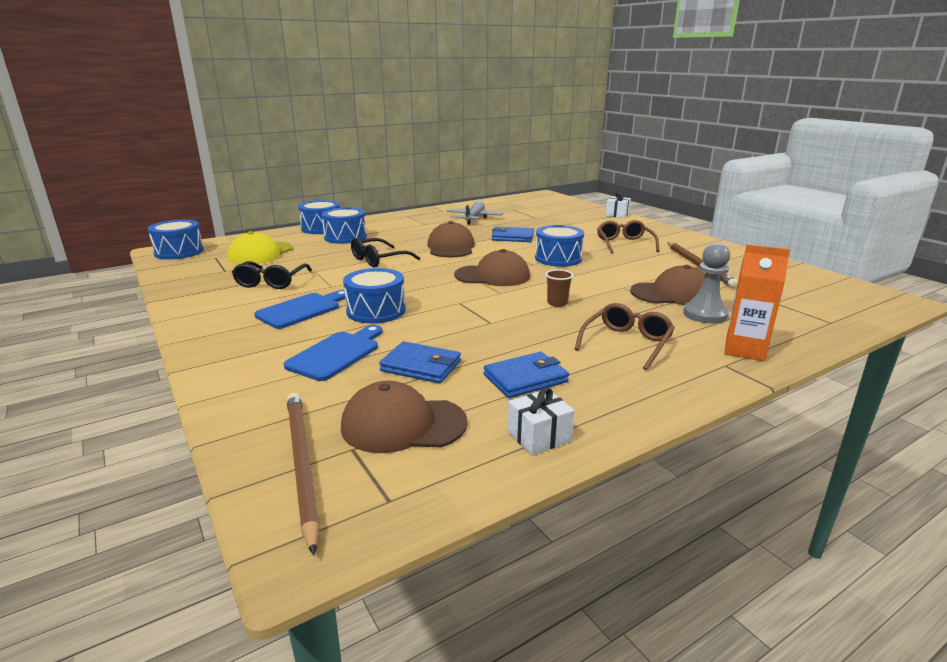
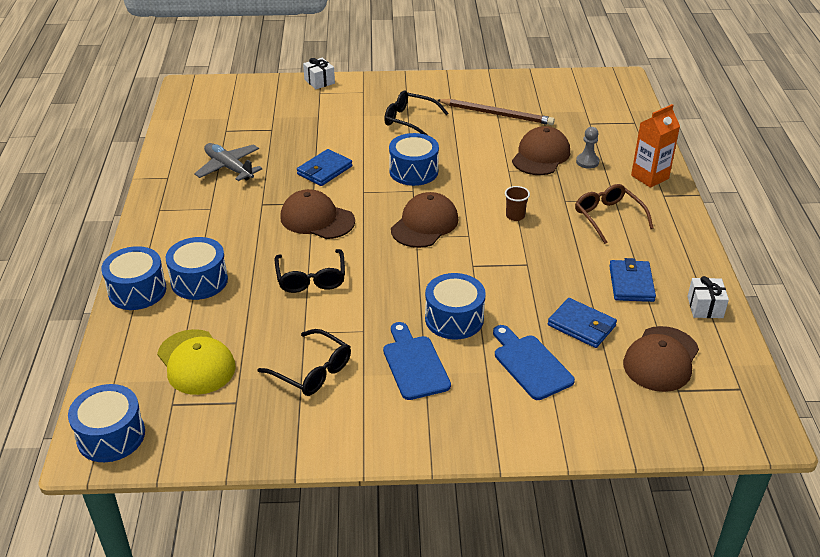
camera: 60 degrees left, 15 degrees up
(302, 464) = (685, 417): brown pencil -> none
(421, 366) = (581, 325): blue wallet -> blue wallet turned 75 degrees clockwise
(624, 244) = (409, 120): brown glasses -> black glasses
(705, 314) = (587, 162): grey pawn -> grey pawn, size x0.66

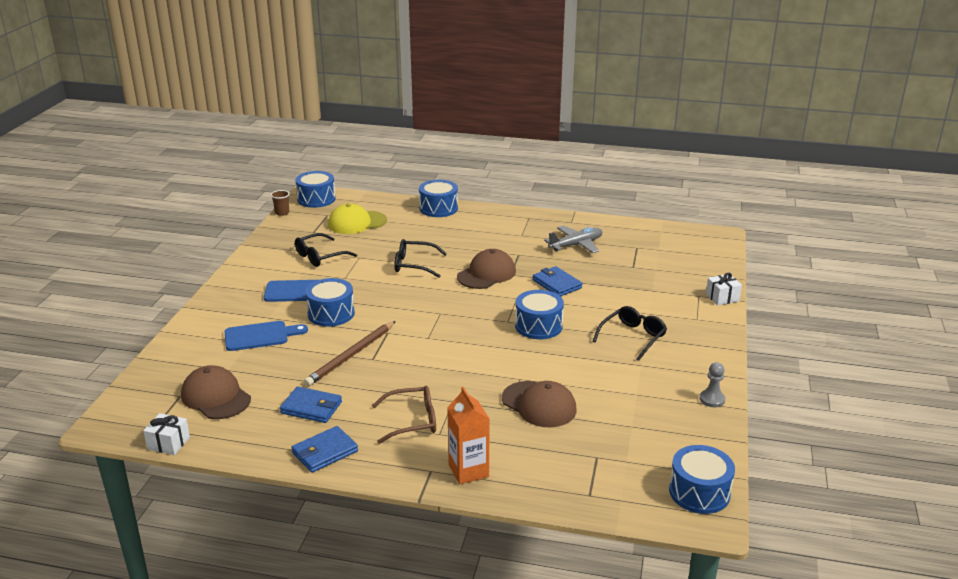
camera: 105 degrees right, 10 degrees down
(199, 281) = (436, 227): blue drum -> blue drum (699, 492)
(424, 224) = (455, 319): brown cap -> none
(497, 114) = (632, 393): brown pencil -> brown pencil (351, 356)
(515, 216) = (443, 367): brown cup -> brown cup (282, 213)
(581, 325) = (281, 368): blue wallet -> blue wallet (325, 452)
(587, 162) = (515, 433): grey pawn -> grey pawn (712, 399)
(705, 307) = (253, 441): white gift -> white gift (168, 443)

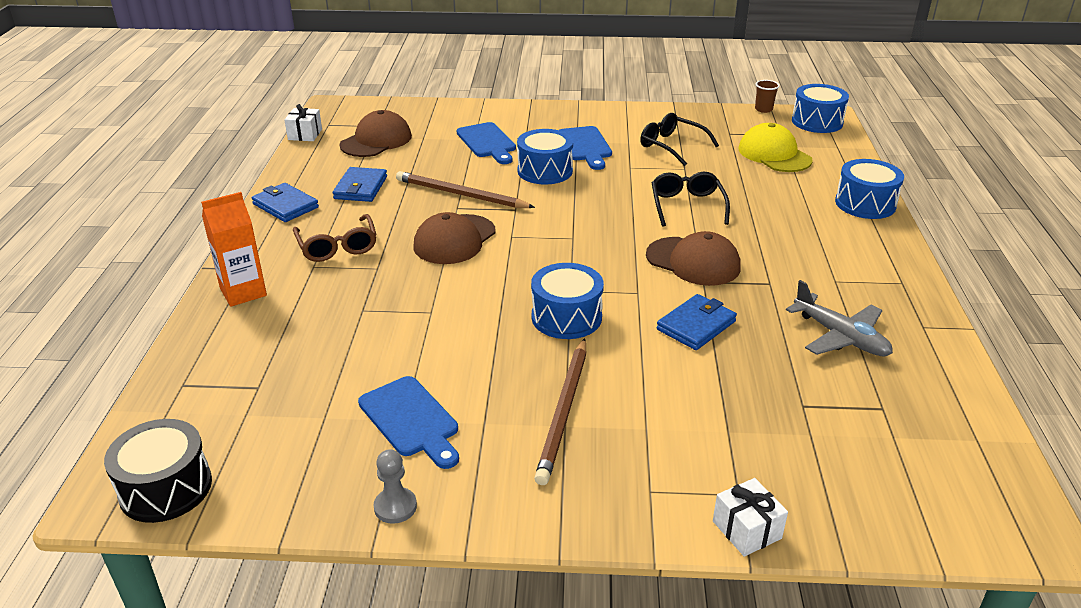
camera: 80 degrees right, 5 degrees up
(539, 404) = (373, 332): brown cap -> brown cap (454, 240)
(633, 337) = (564, 412): black glasses -> brown pencil
(637, 391) = (411, 420): none -> blue cutting board
(699, 492) = (166, 488): blue drum -> black drum

